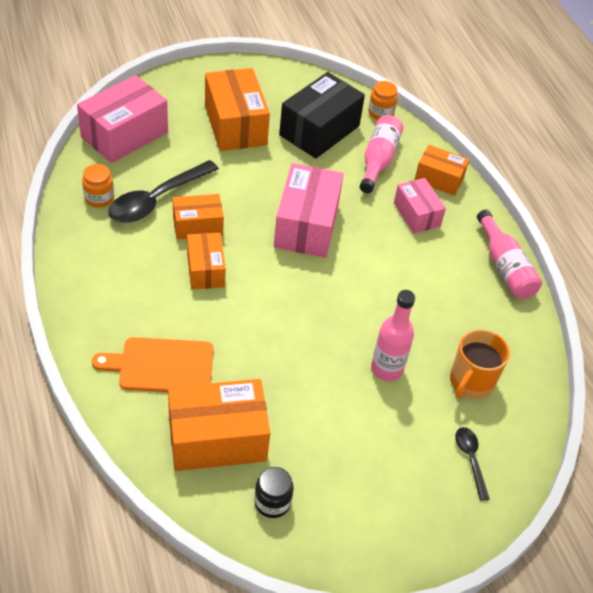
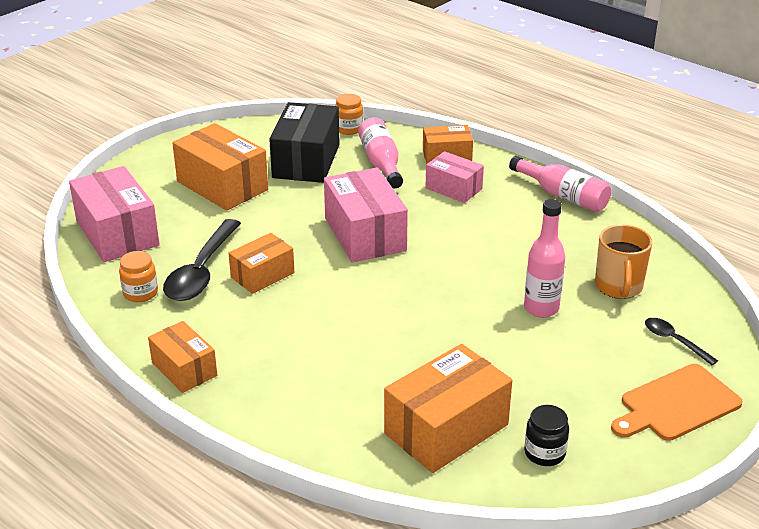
camera: 25 degrees left, 15 degrees down
(124, 134) = (117, 233): pink box -> pink box turned 45 degrees counterclockwise
(161, 366) = (336, 397): orange cutting board -> orange cutting board (676, 404)
(205, 270) = (304, 305): orange box -> orange box (184, 369)

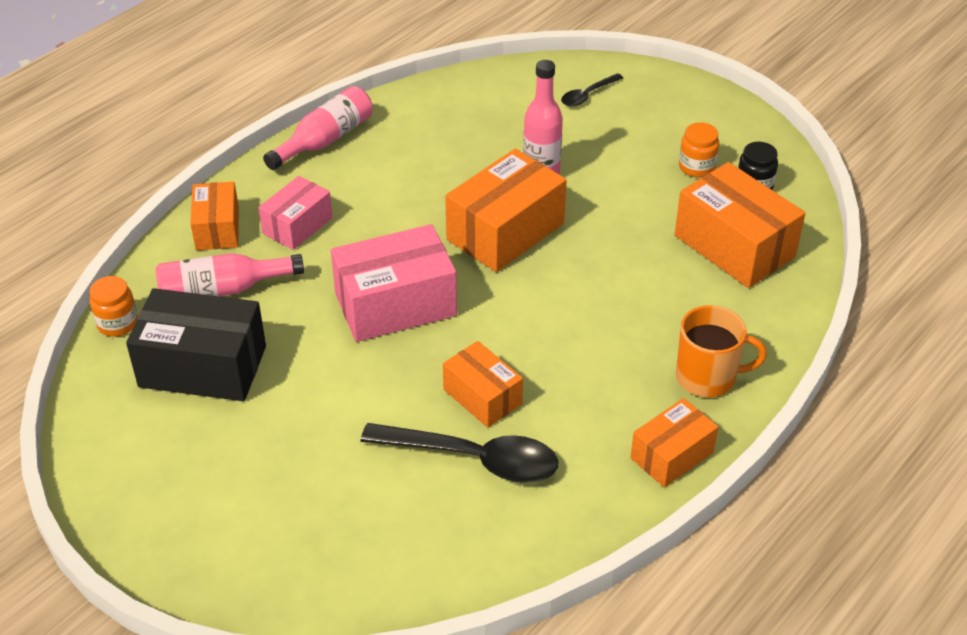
camera: 90 degrees left, 10 degrees up
(117, 233) = (377, 568): pink box -> none
(140, 293) = (523, 519): orange jar -> orange jar (696, 167)
(222, 186) = (257, 456): orange box -> orange box (505, 231)
(618, 287) = (503, 119): orange mug -> orange mug (707, 377)
(676, 404) = (677, 105): orange cutting board -> none

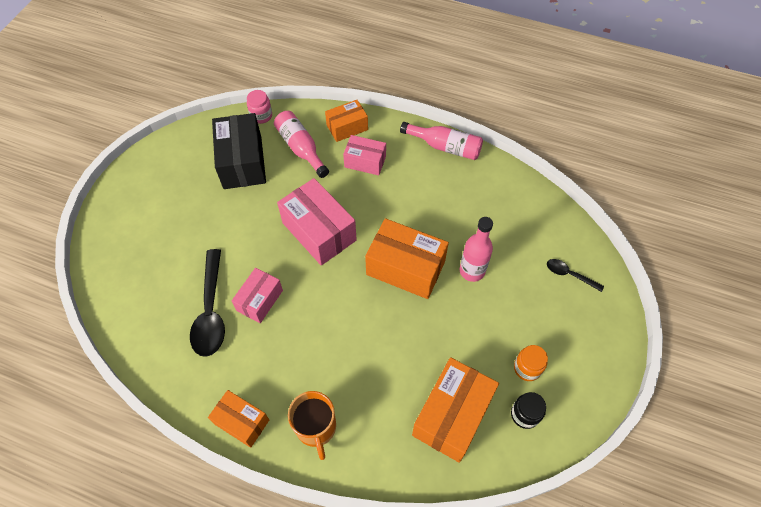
camera: 70 degrees right, 15 degrees up
(117, 323) = (261, 116): orange jar -> pink jar
(482, 397) = (259, 300): orange box -> pink box

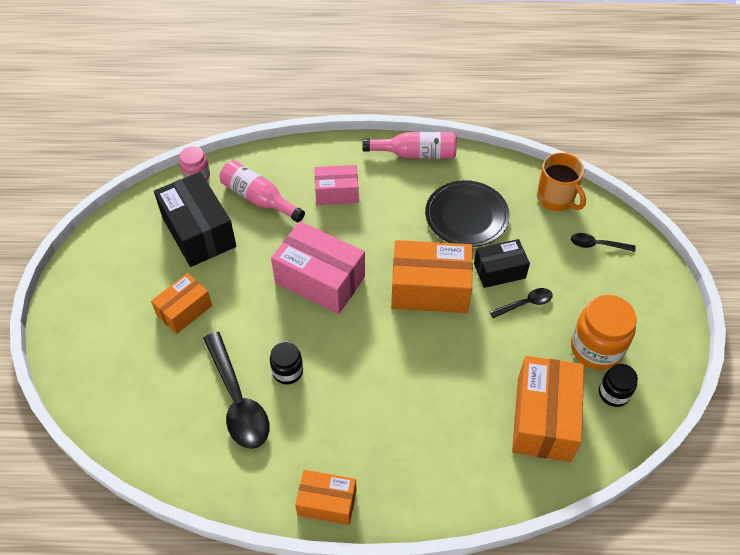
camera: 20 degrees left, 5 degrees down
(259, 300) = (287, 371): pink box -> black jar
(316, 428) = (410, 480): orange mug -> orange mug (556, 199)
(347, 127) = (300, 162): orange box -> orange box (184, 310)
(464, 214) = (466, 216): none -> black plate
(472, 271) = (499, 271): pink bottle -> black box
(481, 307) = (525, 304): none -> black spoon
(527, 368) = (596, 348): orange jar -> orange jar, size x1.74

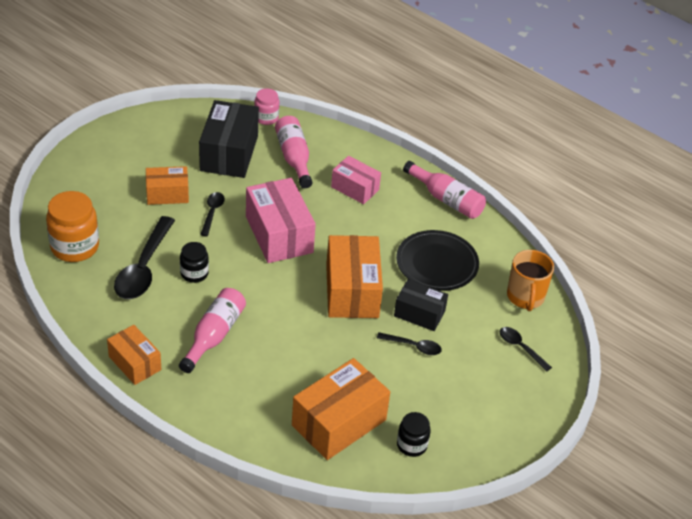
camera: 35 degrees right, 10 degrees down
(243, 300) = (212, 213): none -> black spoon
(365, 419) = (214, 335): none -> pink bottle
(430, 289) = (352, 291): orange box -> orange box turned 45 degrees clockwise
(596, 348) = (434, 410): orange jar -> orange jar (75, 247)

